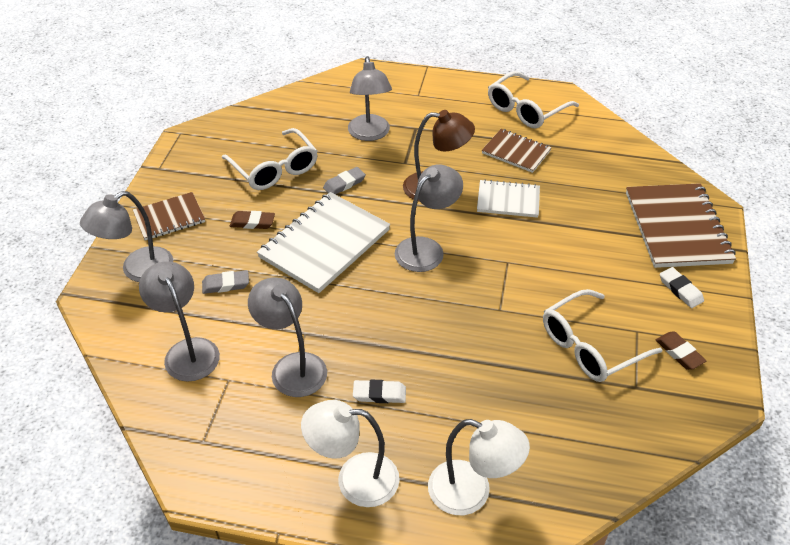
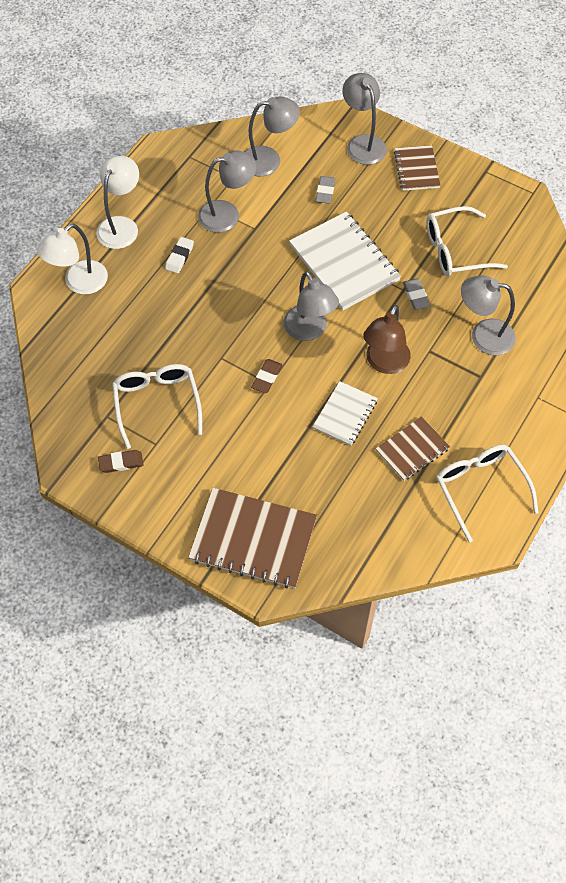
camera: 110 degrees right, 15 degrees up
(252, 222) = (389, 221): brown eraser -> brown eraser (267, 377)
(680, 290) = (181, 500): white eraser -> none

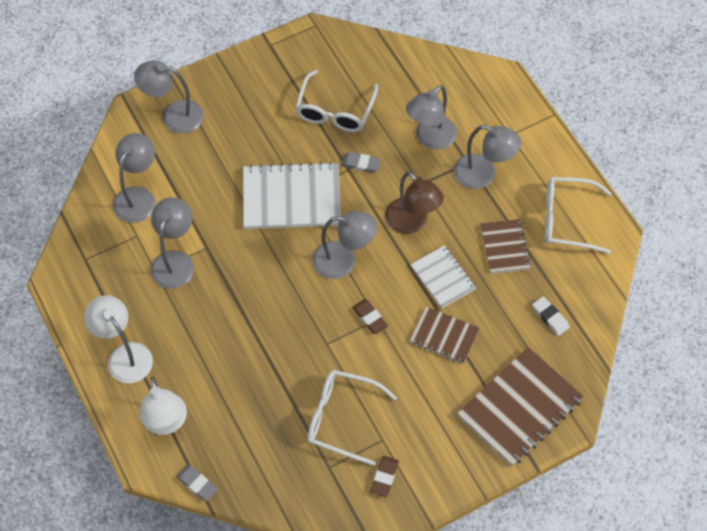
camera: 60 degrees left, 0 degrees up
(179, 257) = (195, 323): white eraser -> white eraser (550, 317)
(325, 192) = (205, 172): grey eraser -> grey eraser (197, 484)
(416, 169) = (231, 92): brown notebook -> brown notebook (444, 336)
(477, 396) = (483, 175): none -> grey lamp

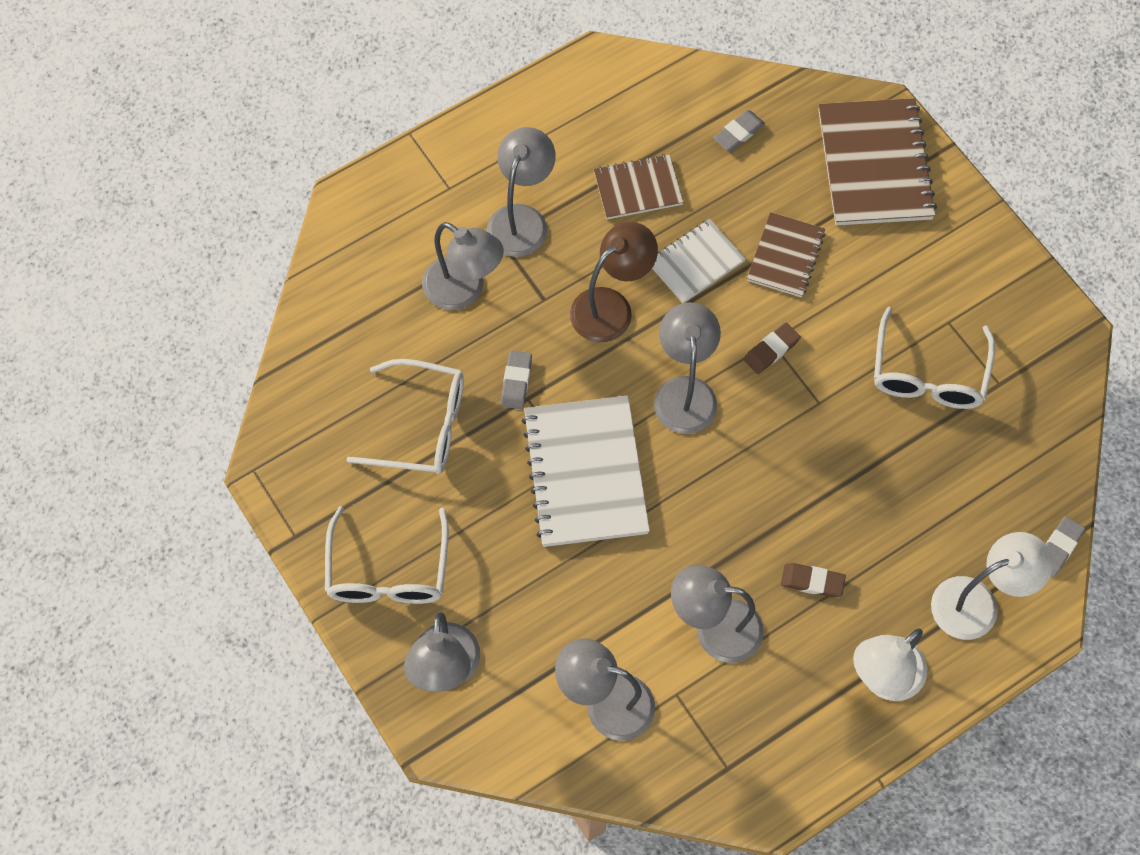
camera: 95 degrees left, 5 degrees up
(384, 477) = (1000, 315): brown eraser -> brown eraser (812, 581)
(520, 408) = (874, 164): brown notebook -> brown notebook turned 45 degrees clockwise
(550, 317) = (738, 133): white eraser -> grey eraser
(567, 220) = (585, 115): white glasses -> white glasses (388, 571)

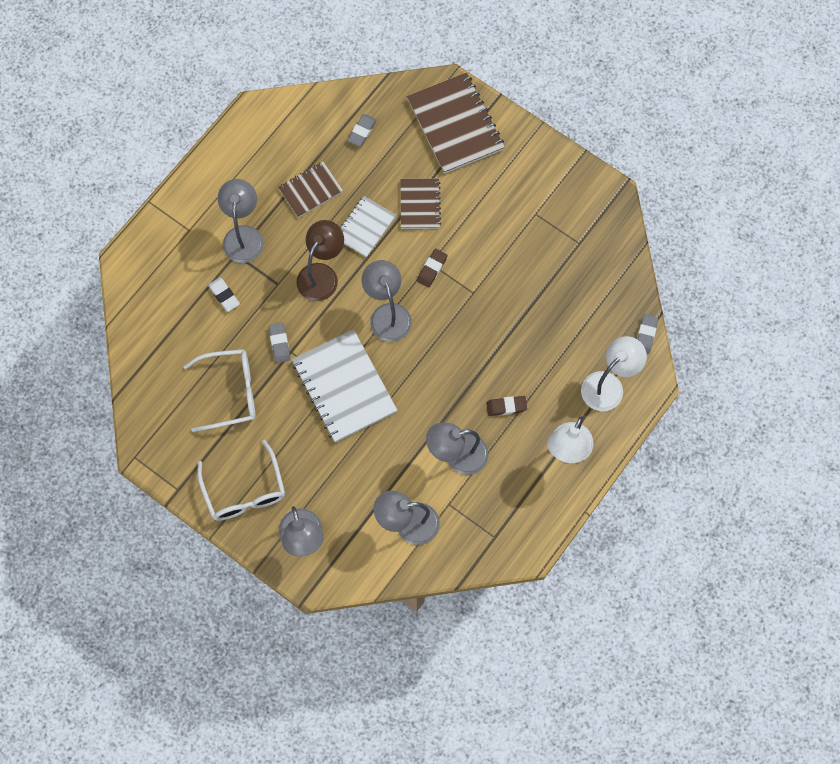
camera: 20 degrees left, 5 degrees up
(464, 291) = (224, 295): grey lamp -> white eraser
(928, 374) = (533, 251): white glasses -> none

